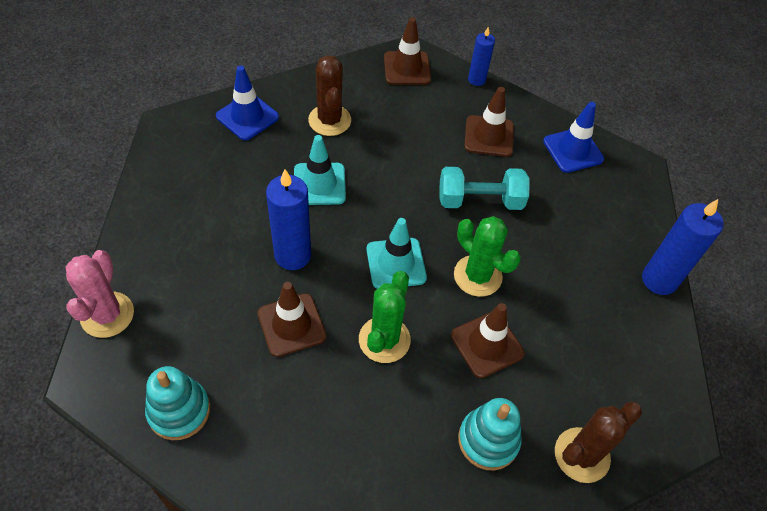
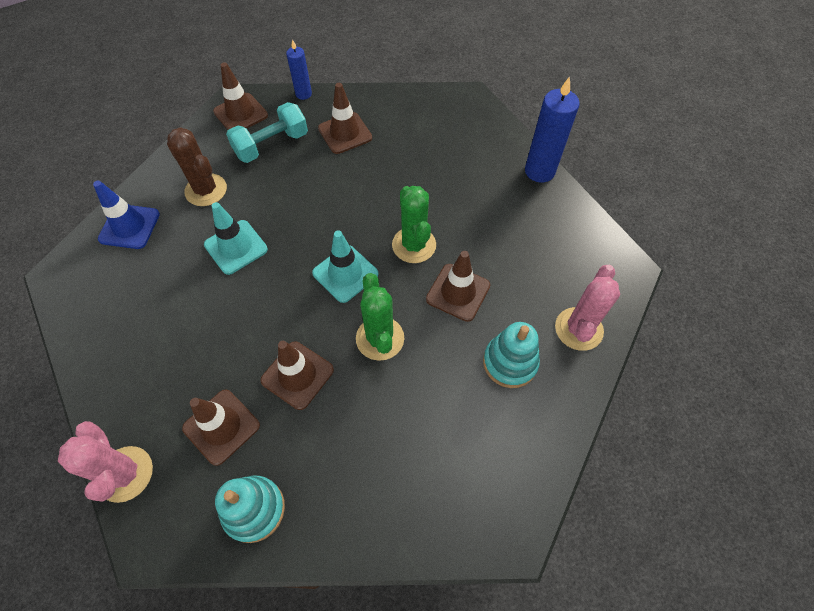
camera: 30 degrees left, 5 degrees up
(202, 327) = (221, 426): none -> brown traffic cone
(292, 255) = (256, 318): blue candle -> none
(477, 276) = (414, 245): green cactus -> green cactus turned 60 degrees clockwise
(480, 200) = (374, 186): turquoise dumbbell -> turquoise dumbbell (271, 145)
(573, 150) = (414, 110): blue traffic cone -> none
(582, 455) = (578, 329): brown cactus -> pink cactus

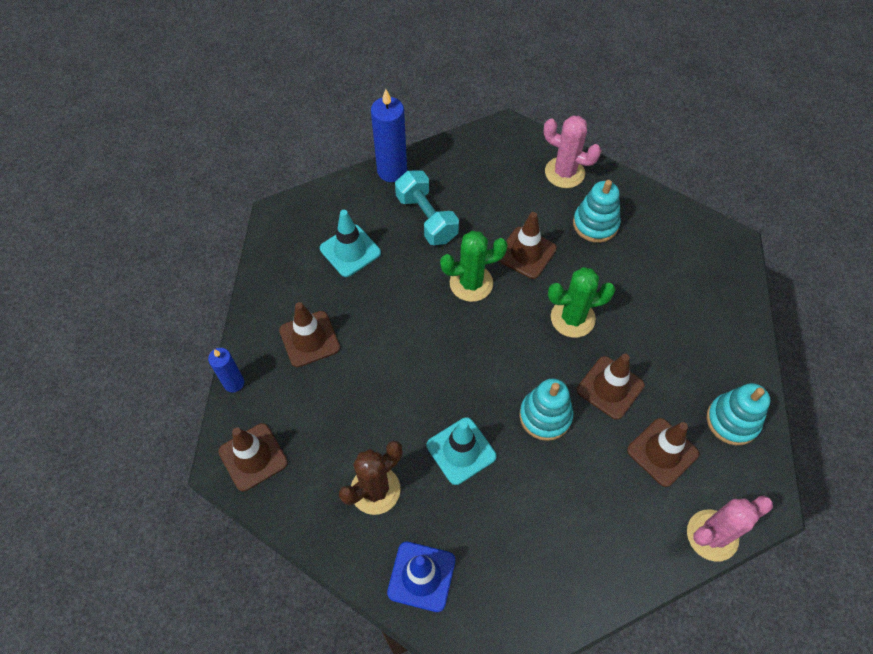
camera: 85 degrees left, 0 degrees up
(267, 314) = (545, 416): none -> turquoise stacking toy
(271, 145) = (314, 418): turquoise dumbbell -> turquoise dumbbell (426, 218)
(345, 273) = (501, 344): turquoise traffic cone -> turquoise traffic cone (350, 251)

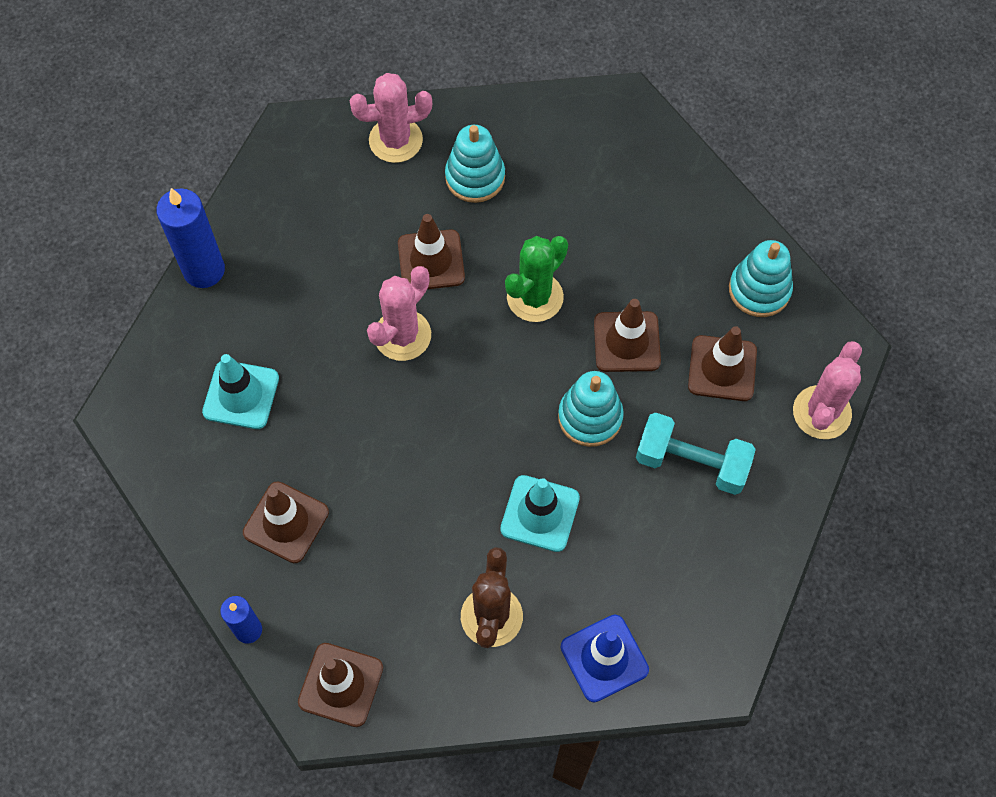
camera: 40 degrees left, 5 degrees up
(426, 218) = (292, 298): turquoise dumbbell -> turquoise dumbbell (691, 463)
(471, 283) = (402, 335): green cactus -> pink cactus

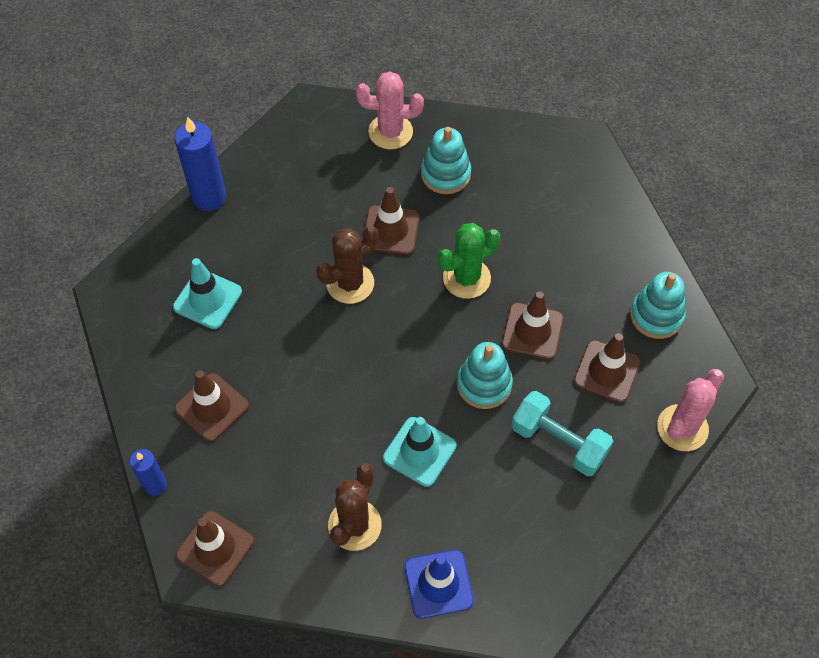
camera: 15 degrees right, 5 degrees down
(402, 335) = (350, 283): pink cactus -> brown cactus

